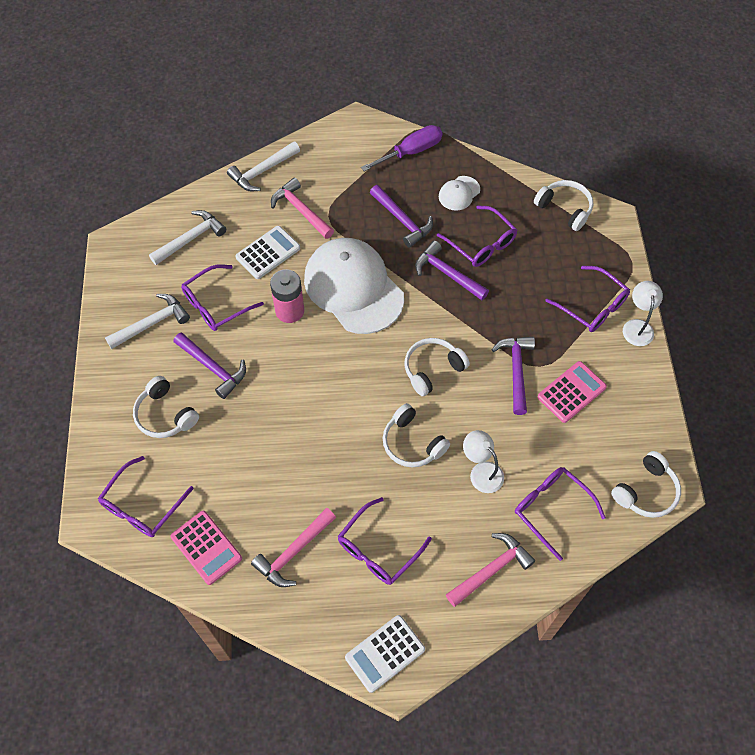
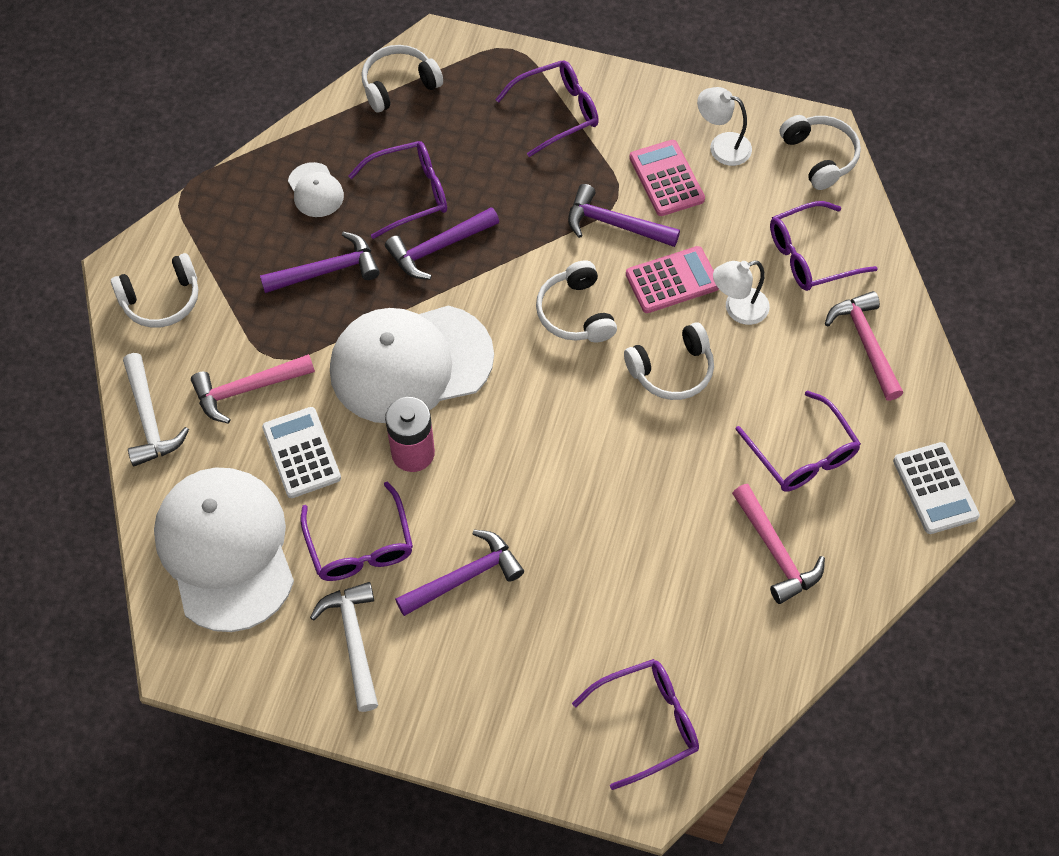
camera: 70 degrees left, 0 degrees up
(142, 505) = (646, 723): purple glasses -> purple glasses turned 75 degrees counterclockwise
(165, 415) = (516, 660): white headphones -> white headphones (161, 300)
(191, 238) = (225, 549): white hammer -> white cap
(206, 547) = (735, 656): pink calculator -> pink calculator (672, 280)
(411, 152) = (215, 222): purple screwdriver -> none
(637, 326) = (604, 79): white lamp -> white lamp (721, 146)

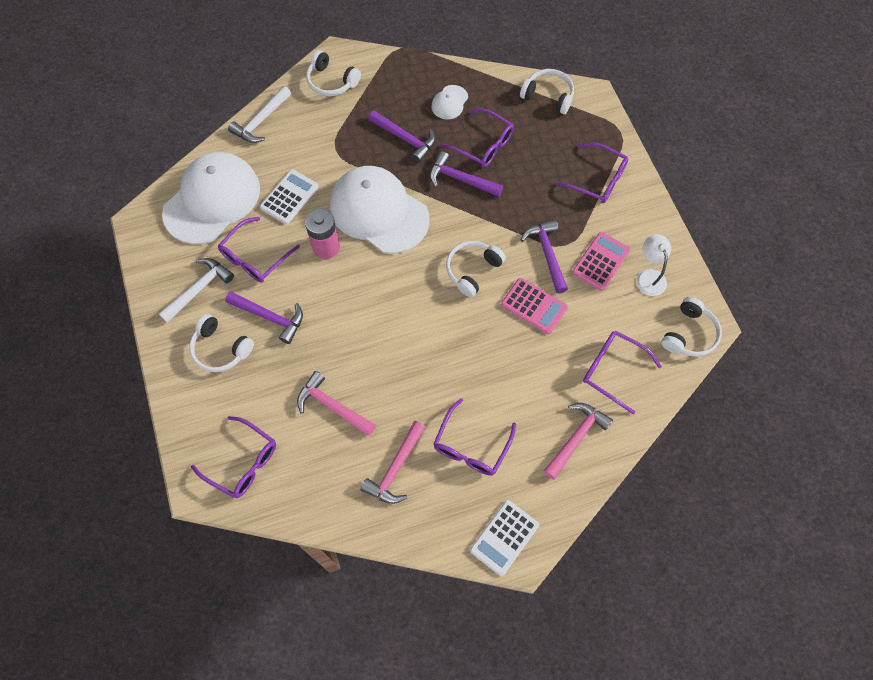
camera: 55 degrees right, 5 degrees up
(247, 389) = (308, 150): pink hammer -> pink hammer (332, 406)
(672, 370) = (473, 342): white headphones -> white headphones (220, 349)
(738, 309) = (542, 352): white lamp -> none

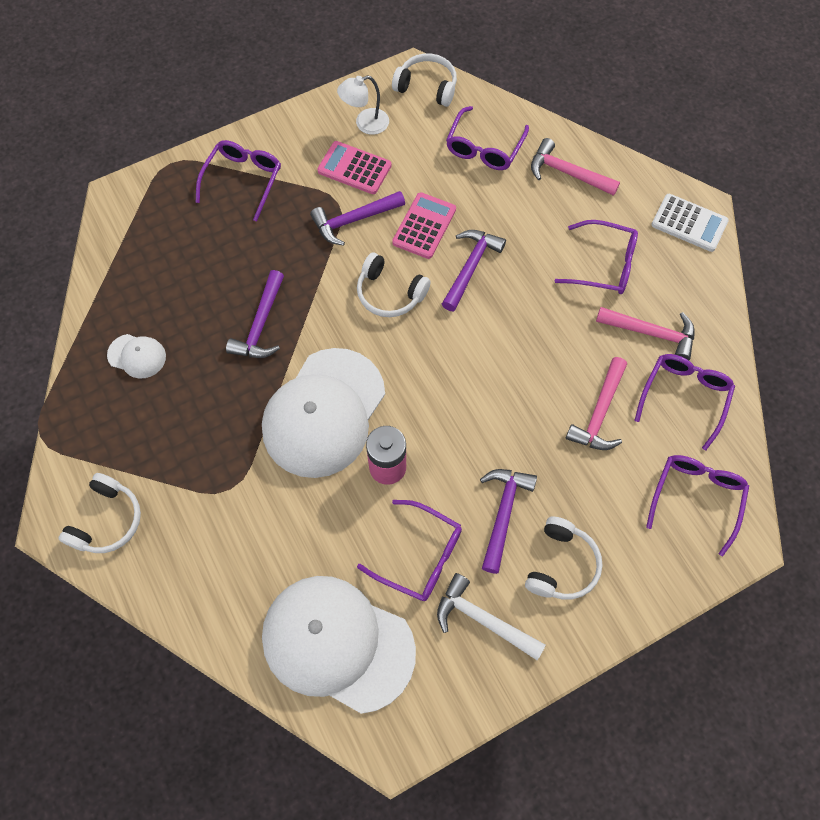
camera: 100 degrees left, 0 degrees up
(261, 121) = (189, 608): white hammer -> none
(289, 197) = (317, 533): white calculator -> none
(405, 139) = (203, 401): purple hammer -> purple hammer (470, 267)
(483, 144) = (203, 307): purple glasses -> purple glasses (684, 397)
(548, 96) = (119, 243): white headphones -> none

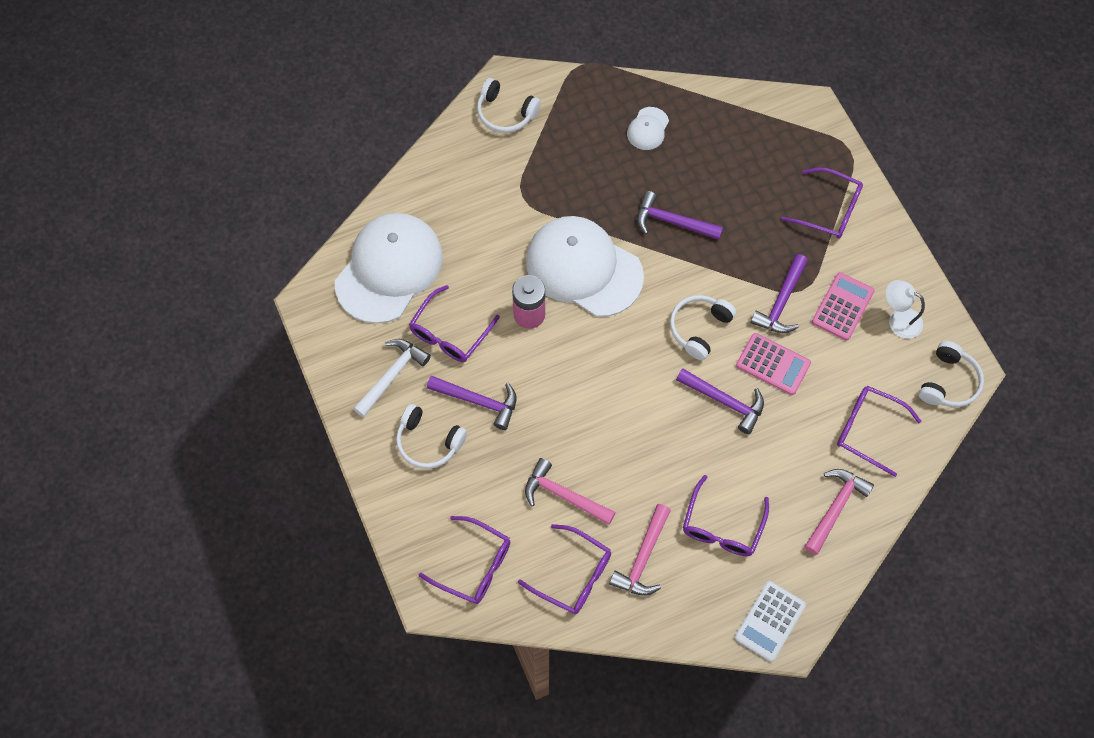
camera: 95 degrees right, 0 degrees up
(353, 220) = (781, 302): purple hammer -> purple hammer turned 135 degrees counterclockwise
(365, 124) = (898, 320): white lamp -> white lamp turned 45 degrees counterclockwise

